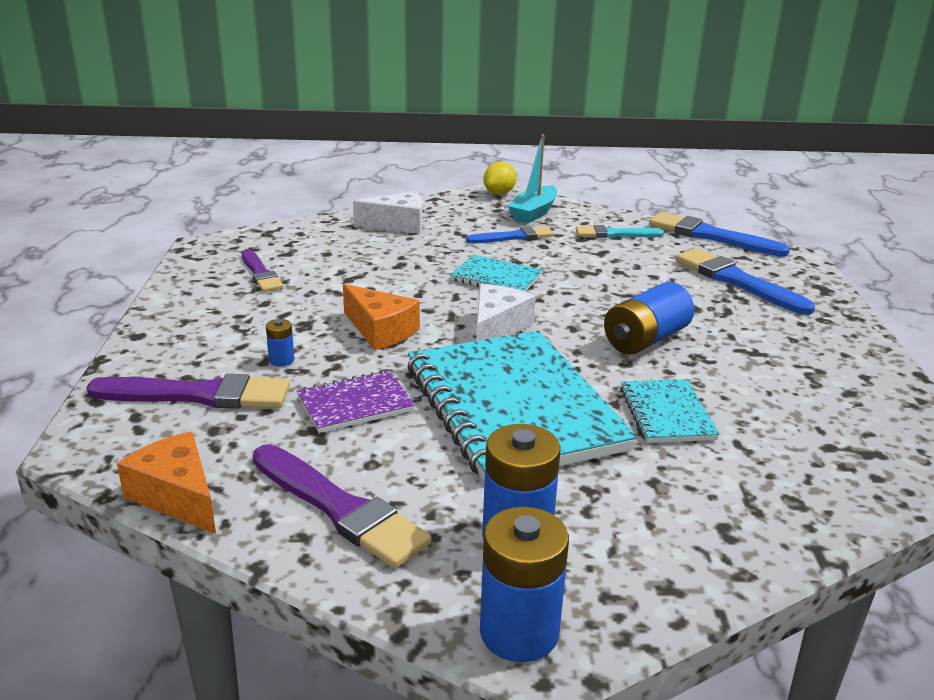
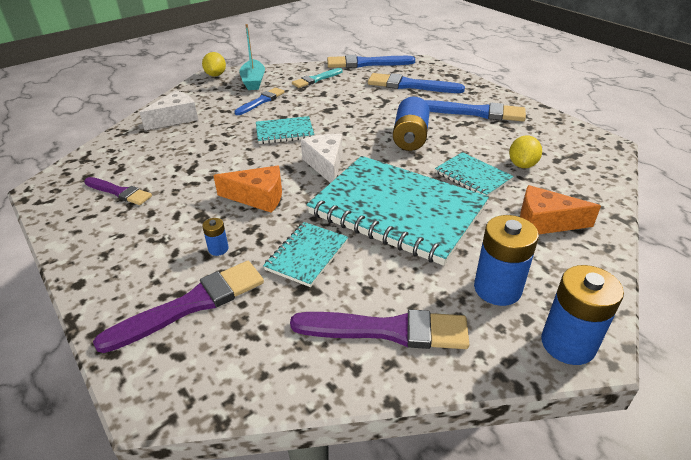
camera: 35 degrees left, 10 degrees up
(177, 496) = (274, 388): orange cheese -> orange cheese (545, 222)
(355, 404) = (307, 255): purple notebook -> turquoise notebook
(763, 430) = (522, 165): none -> yellow lemon
(789, 345) = (476, 112): none -> blue brush

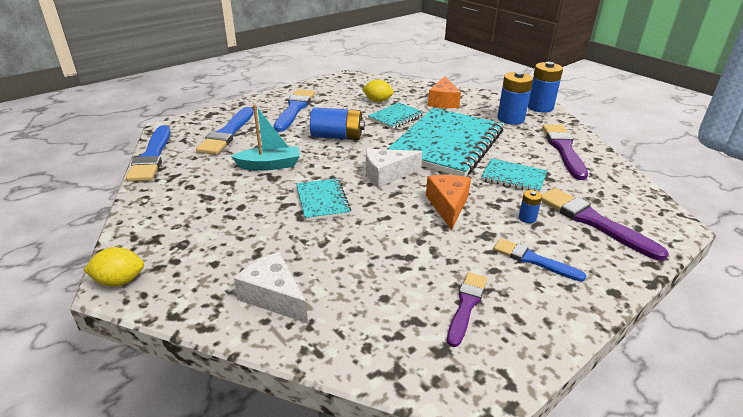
camera: 95 degrees left, 5 degrees down
(253, 81) = (166, 238): turquoise boat -> turquoise boat (269, 165)
(261, 101) = (237, 225): blue brush -> blue brush (533, 260)
(316, 79) = (184, 188): turquoise brush -> none

